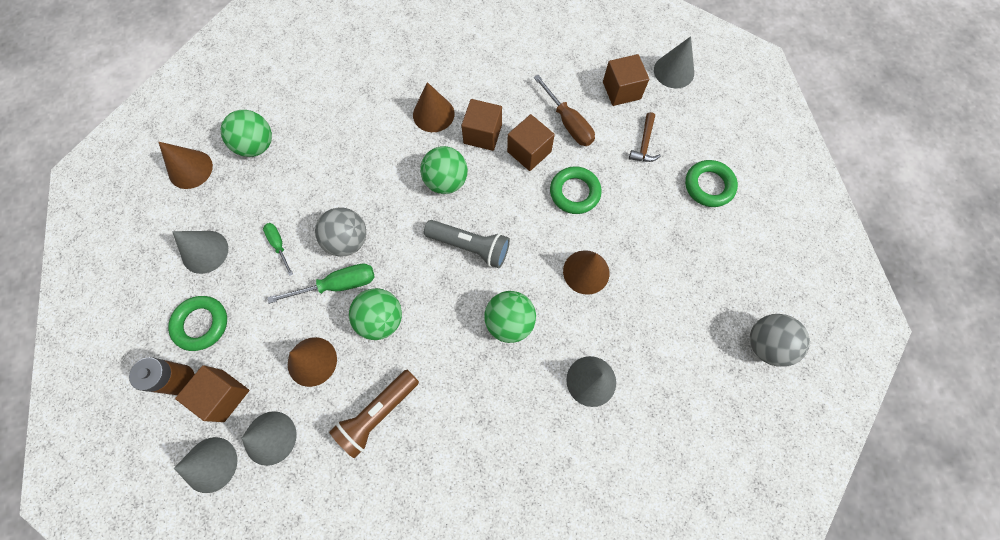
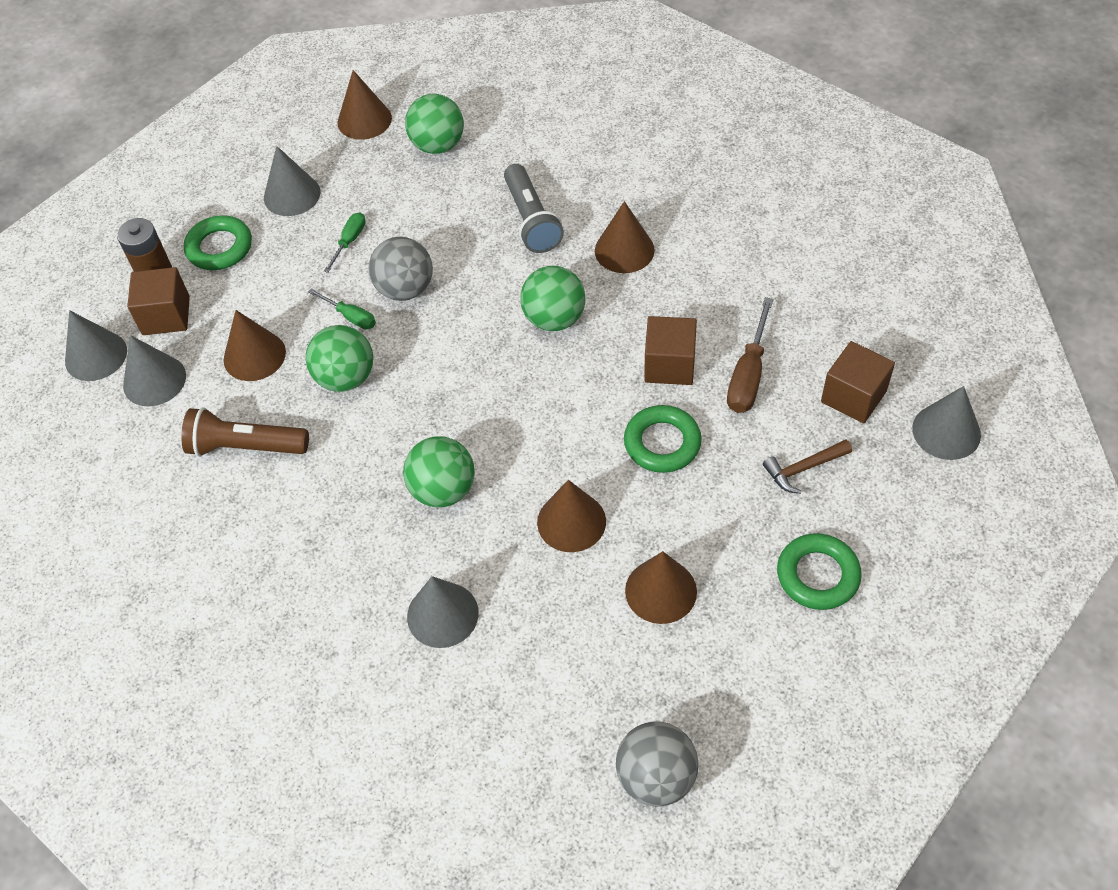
camera: 55 degrees right, 15 degrees down
(338, 285) = (350, 317): green screwdriver -> green screwdriver, size x0.61
(470, 246) = (497, 393): grey flashlight -> grey flashlight (531, 220)
(482, 134) = (646, 309): brown cube -> none
(662, 261) = (661, 591): none -> brown cone

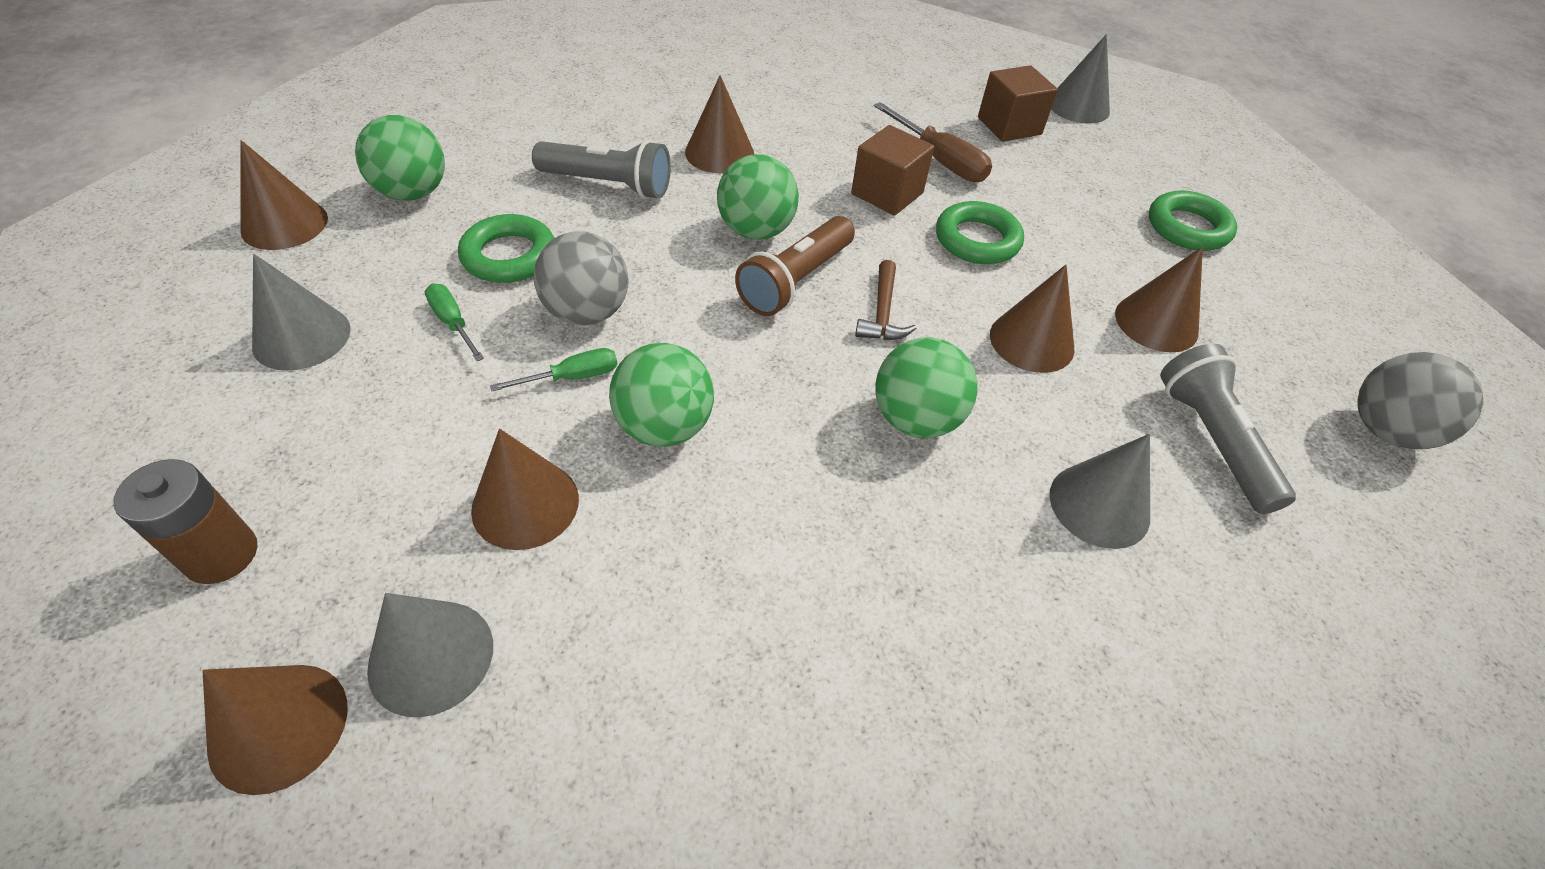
camera: 65 degrees left, 5 degrees down
(96, 356) = (279, 726): grey cone -> brown cone
(166, 316) = (322, 579): brown cube -> none
(219, 247) = (283, 452): green ring -> green ring (509, 256)
(246, 447) = (677, 591): brown flashlight -> brown flashlight (796, 281)
(553, 663) = (1212, 441): none -> grey flashlight
(803, 469) = (1067, 182): brown hammer -> brown hammer (882, 313)

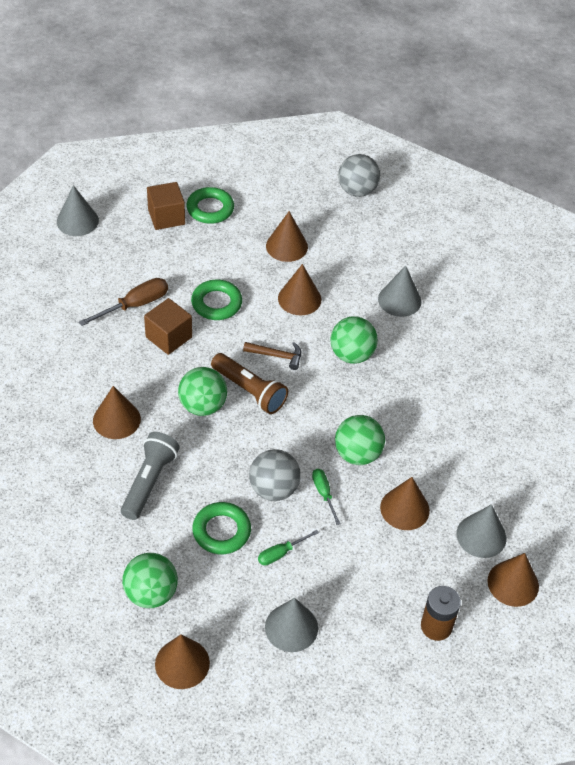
camera: 85 degrees left, 0 degrees up
(1009, 126) = (98, 262): brown cube -> brown cube (166, 217)
(1212, 441) = (363, 251): grey flashlight -> none

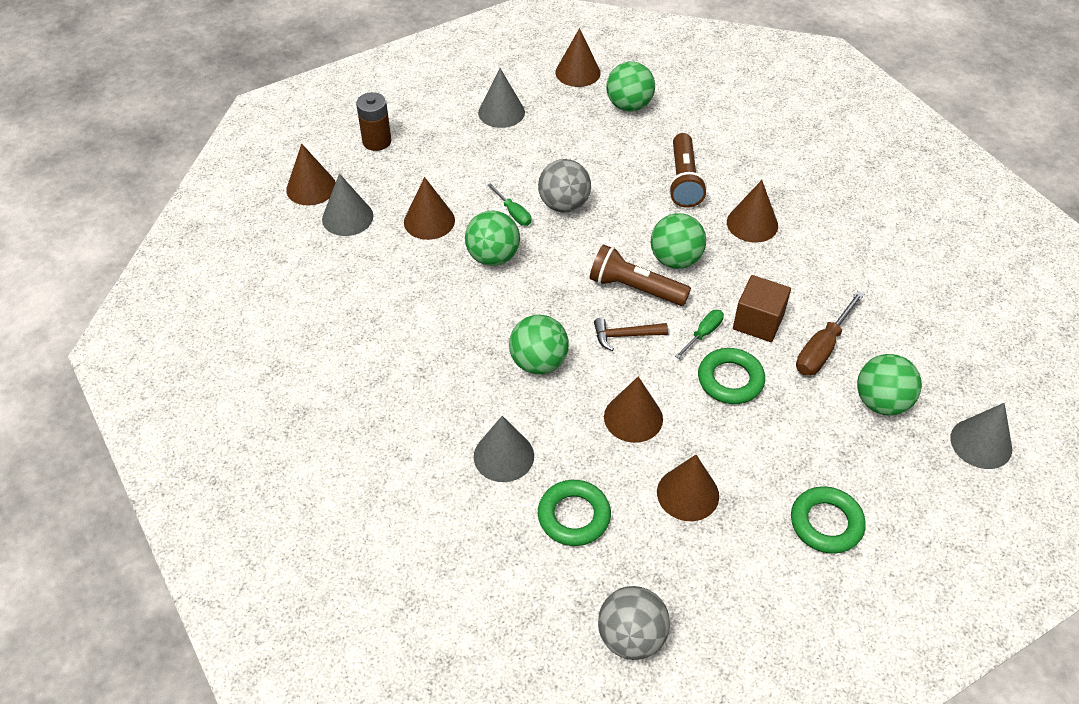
camera: 165 degrees right, 0 degrees up
(121, 260) = (881, 402): none -> green ball
(149, 482) = (684, 180): grey flashlight -> brown flashlight
(166, 217) = (875, 489): brown cube -> none
(221, 531) = (595, 160): green ring -> green ring (574, 516)
(281, 553) = (533, 158): green screwdriver -> green screwdriver (703, 334)

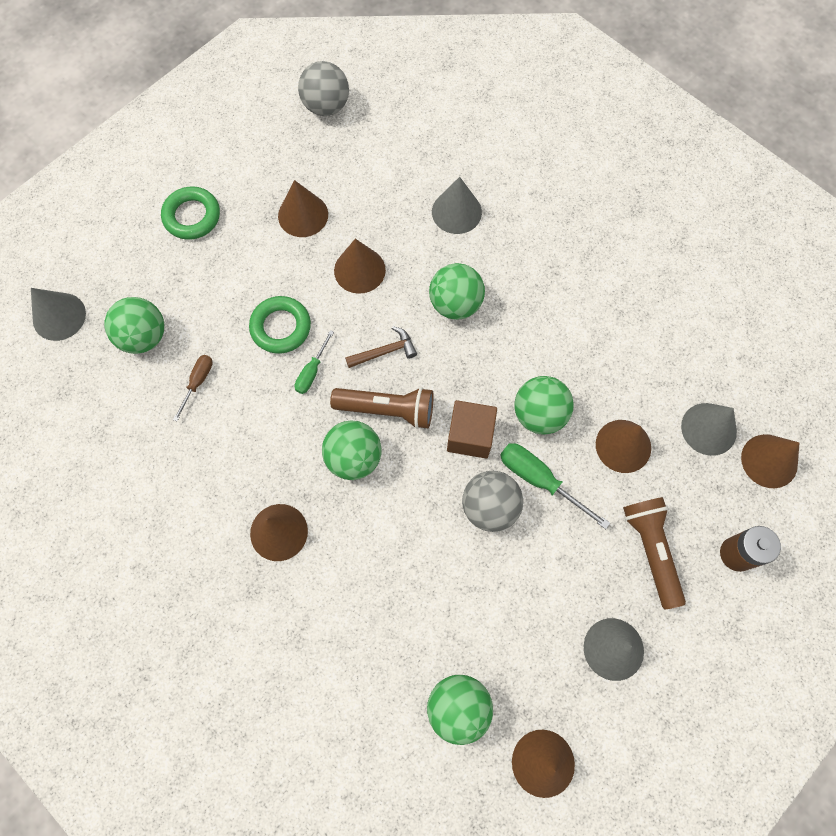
camera: 165 degrees right, 20 degrees up
(513, 213) = (539, 480): green screwdriver -> green screwdriver, size x1.65
(574, 516) = (387, 177): green ring -> none
(684, 180) = (364, 582): brown flashlight -> brown flashlight (651, 550)
(758, 322) = (261, 399): brown cube -> brown cube (470, 436)
(822, 348) = (198, 382): brown screwdriver -> brown screwdriver, size x0.61

